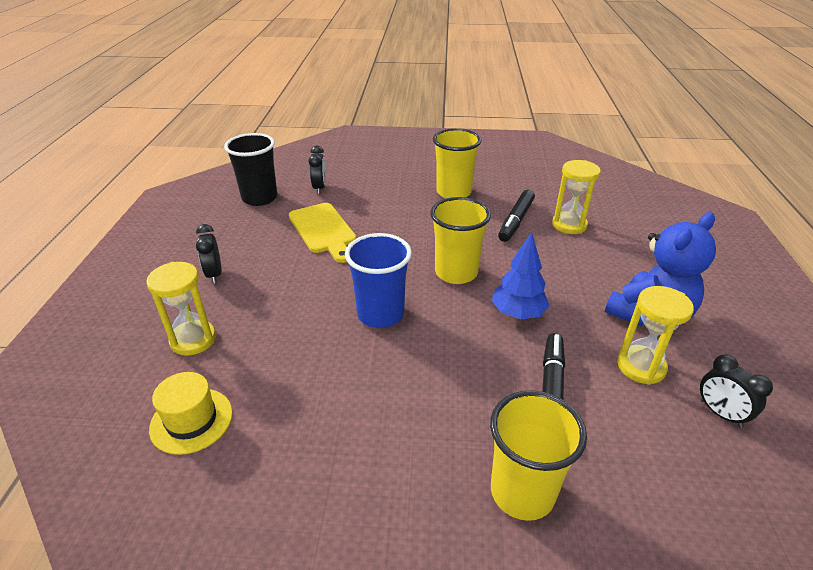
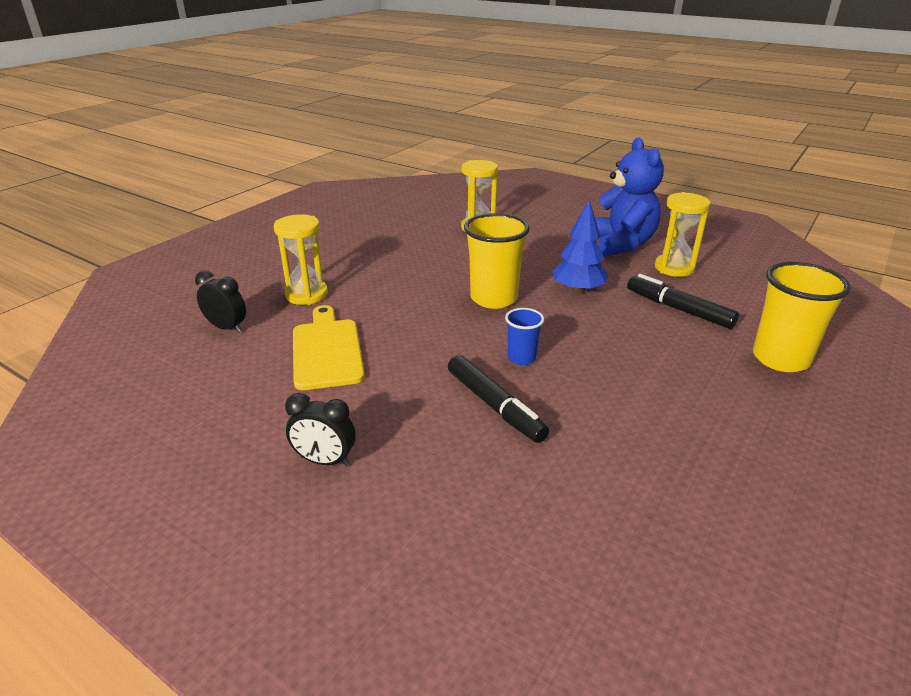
camera: 60 degrees left, 5 degrees down
(191, 420) = (610, 539): yellow hat -> none
(193, 340) = (456, 509): yellow hourglass -> yellow hourglass (306, 295)
(259, 198) = (180, 379): black cup -> none
(323, 230) = (327, 350): yellow cutting board -> yellow cutting board turned 105 degrees counterclockwise
(380, 314) = (521, 358): blue cup -> blue cup, size x0.53
(453, 192) = (357, 256): yellow cup -> none
(516, 221) = (445, 245): black marker -> black marker (494, 406)
(720, 413) = (733, 261): black clock -> none

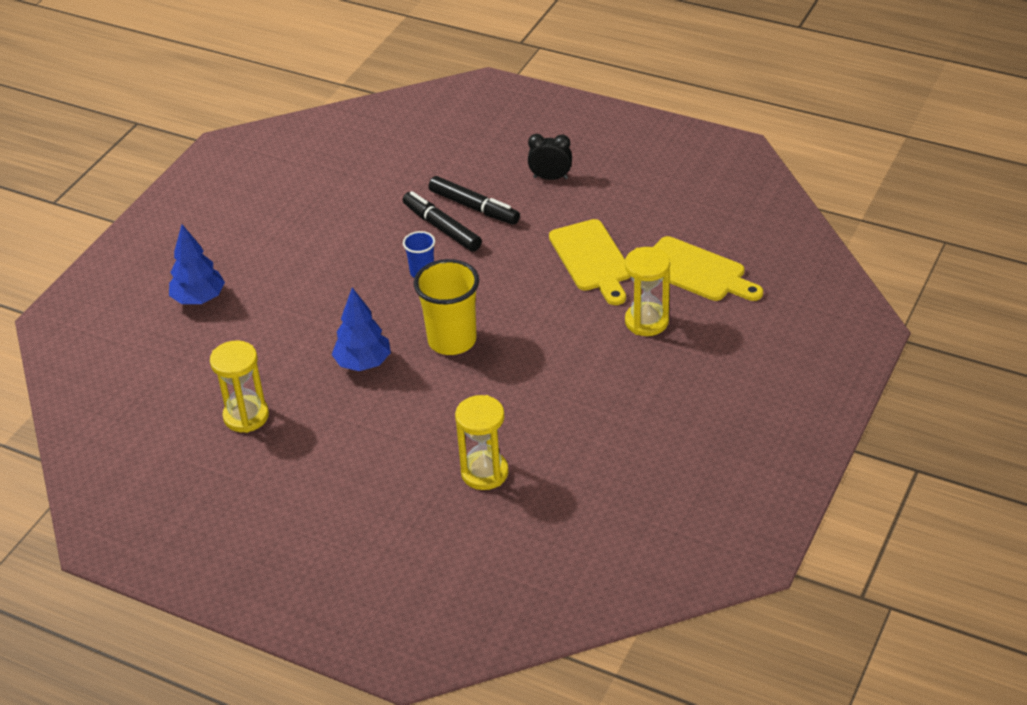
camera: 175 degrees right, 10 degrees up
(227, 328) = (696, 271): black clock -> yellow cutting board
(621, 244) = (297, 458): blue teddy bear -> none
(678, 309) = (265, 349): black marker -> black marker (474, 207)
(780, 359) = (199, 299): yellow cup -> blue tree

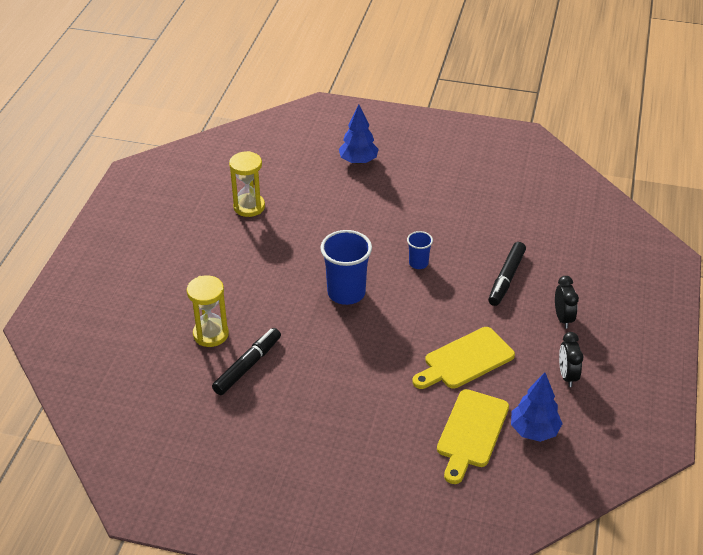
camera: 75 degrees right, 0 degrees up
(363, 363) = (311, 251): blue tree -> blue tree (534, 430)
(442, 228) = (474, 265): black marker -> black marker (247, 366)
(452, 340) = (346, 293): yellow cup -> blue cup
(634, 191) = (567, 376): none -> black clock
(646, 321) = (397, 406): yellow hourglass -> none

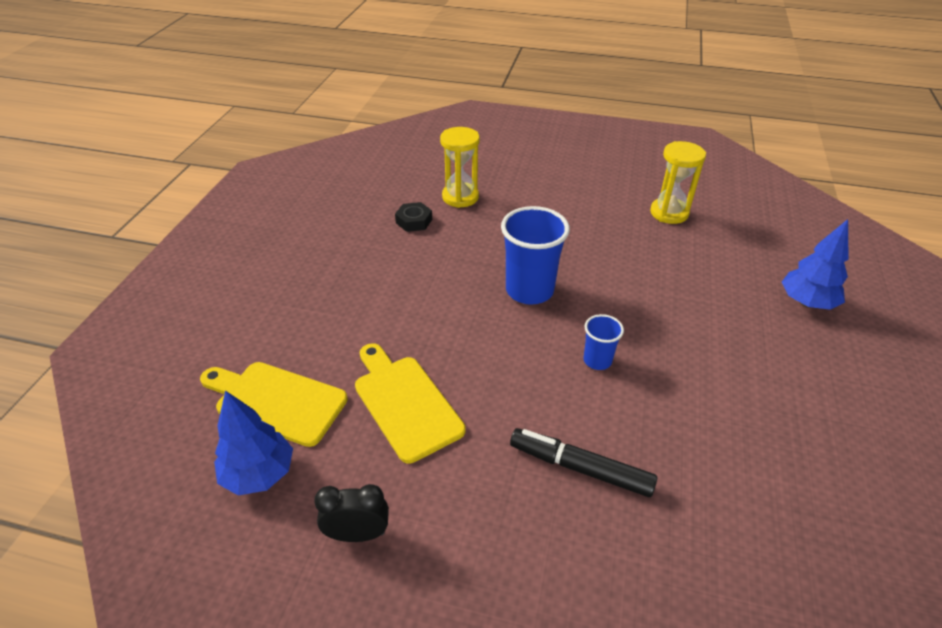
camera: 90 degrees right, 0 degrees up
(247, 366) = (414, 221): black marker -> black nut
(563, 318) = (490, 545): black clock -> none

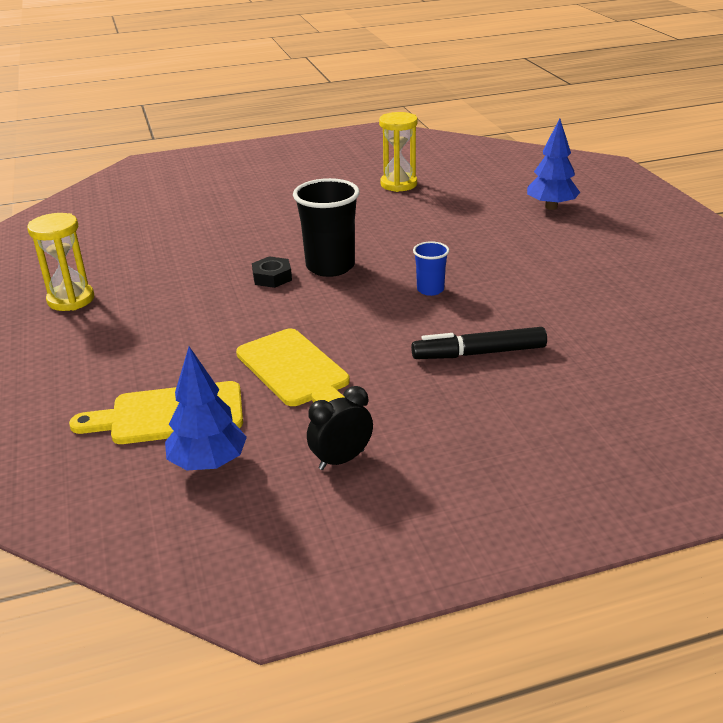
camera: 30 degrees left, 10 degrees down
(405, 403) = (295, 371): yellow cutting board -> yellow cutting board turned 150 degrees counterclockwise
(414, 221) = (170, 255): black nut -> black nut (272, 277)
(460, 197) = (198, 225): yellow hourglass -> yellow hourglass (71, 299)
(529, 290) = (330, 267): blue cup -> black cup

